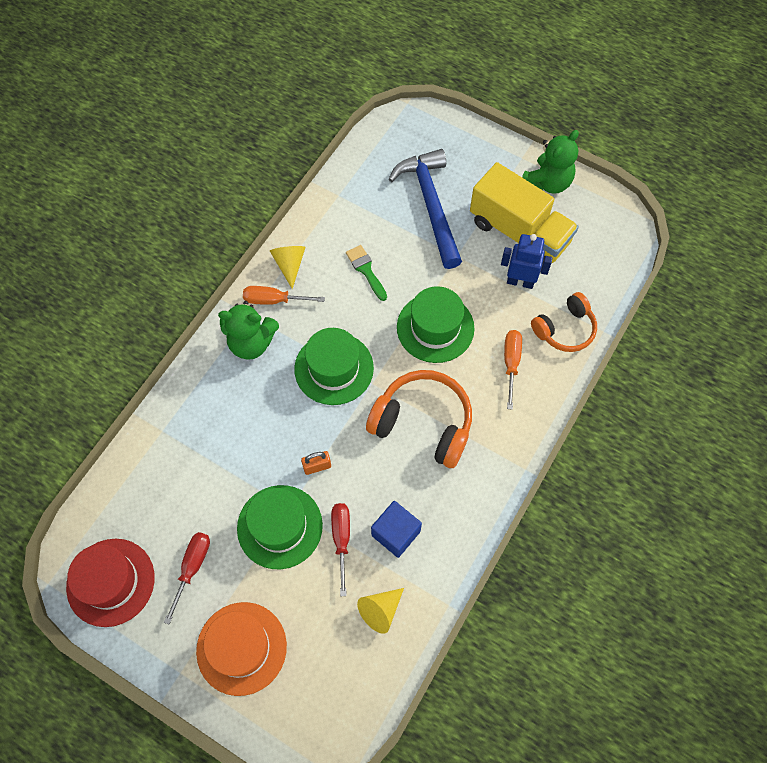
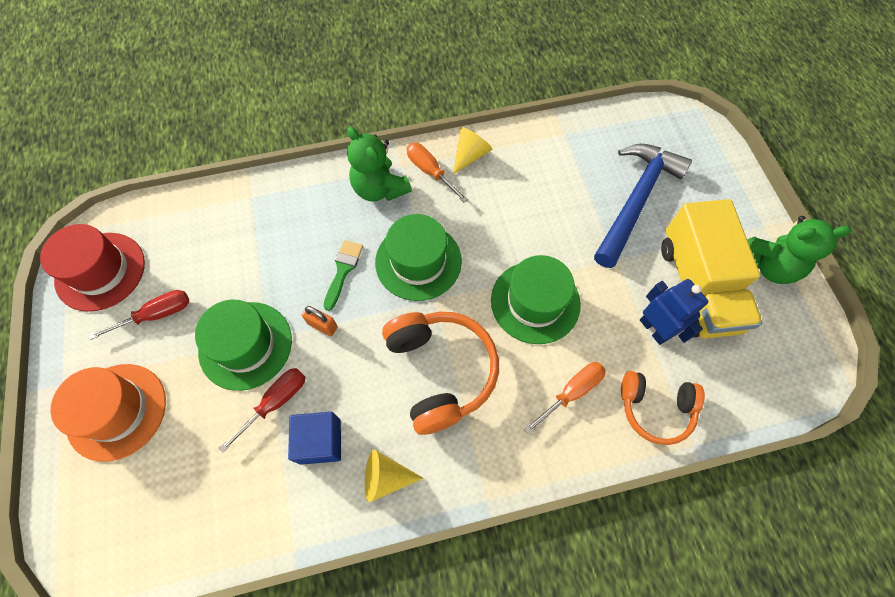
camera: 45 degrees right, 0 degrees up
(366, 270) = (526, 207): green brush -> green brush (343, 270)
(380, 610) = (238, 494): yellow cone -> yellow cone (386, 477)

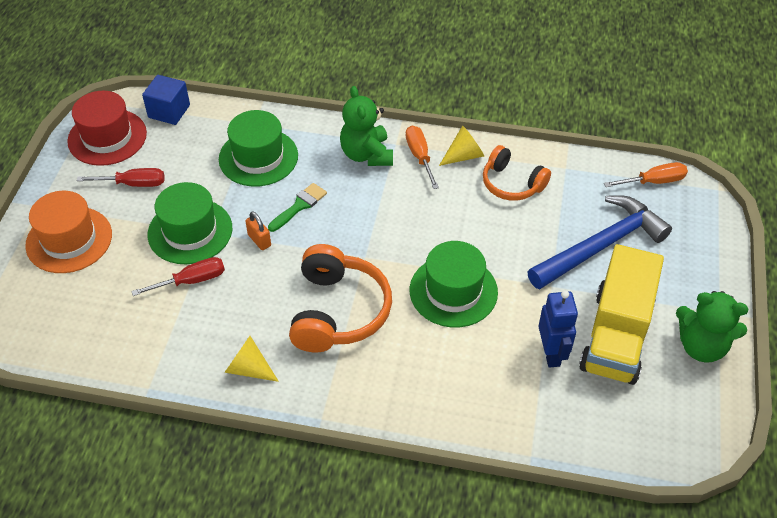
camera: 25 degrees right, 15 degrees down
(320, 441) = (211, 322): blue cube -> blue cube (169, 111)
(418, 261) = (367, 222): green hat -> green hat (258, 157)
(571, 393) = (443, 371): orange screwdriver -> orange screwdriver (653, 182)
(655, 408) = (512, 414): orange headphones -> orange headphones (512, 183)

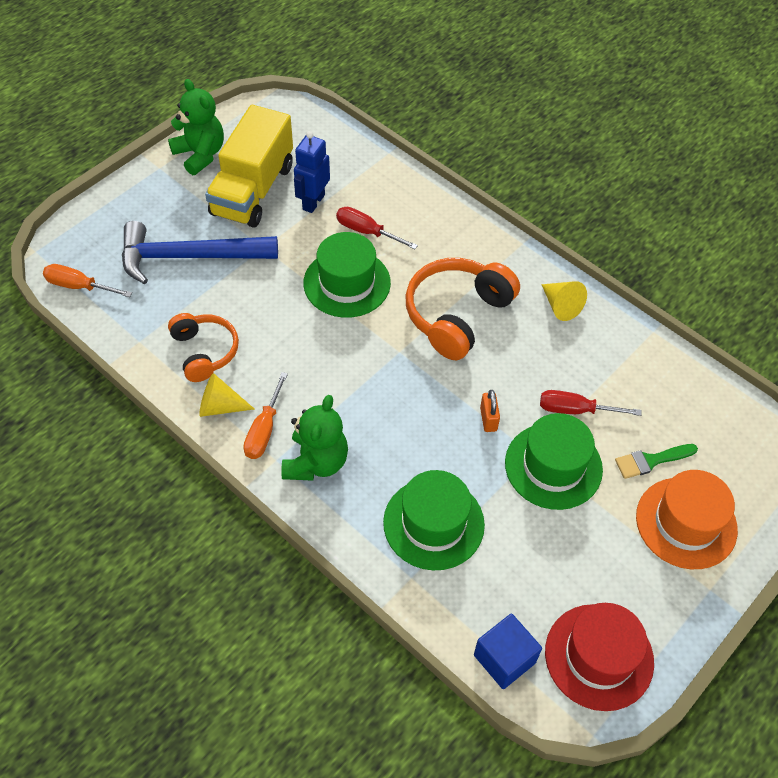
camera: 150 degrees left, 5 degrees up
(133, 184) = (591, 562): red screwdriver -> red screwdriver (367, 232)
(299, 206) = (426, 437): green brush -> green brush (651, 461)
(616, 335) = (253, 190): yellow truck -> yellow truck turned 150 degrees clockwise

